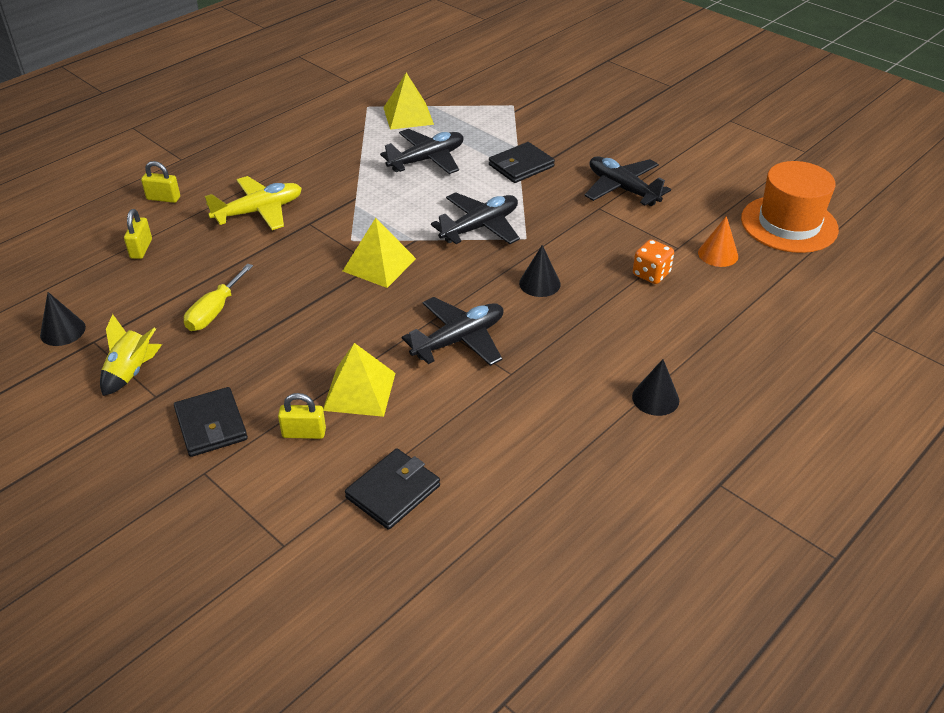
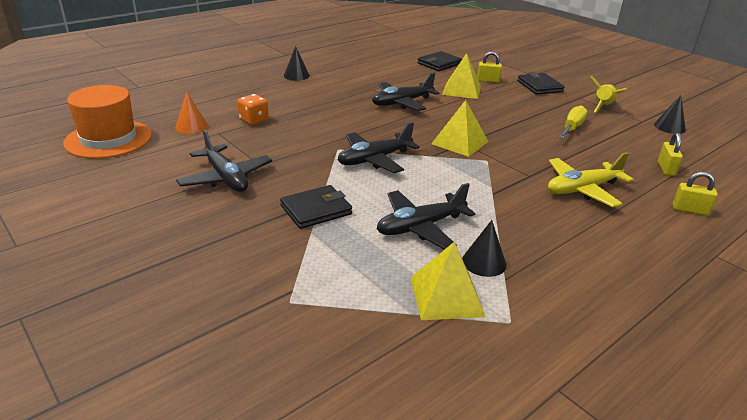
camera: 175 degrees left, 10 degrees down
(539, 283) = (339, 122): black cone -> black cone (484, 262)

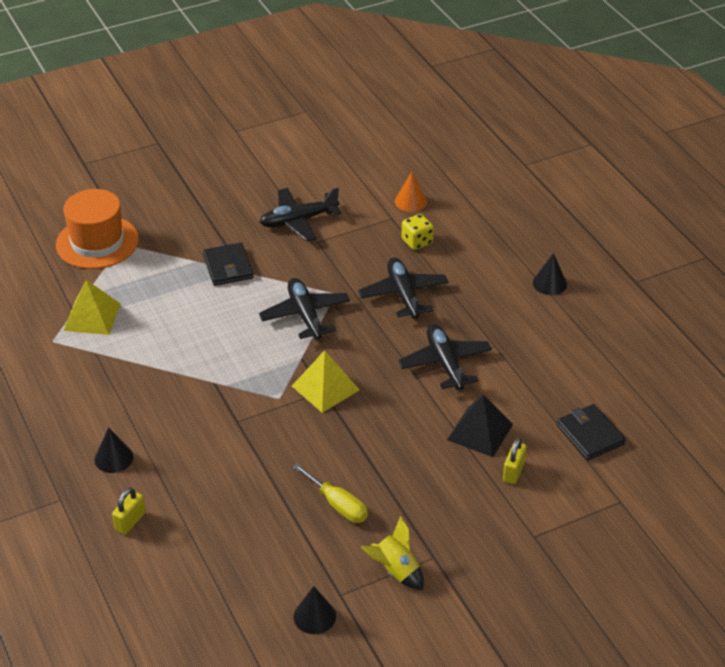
camera: 105 degrees right, 10 degrees up
(108, 139) = (393, 155): orange hat -> orange hat (97, 242)
(254, 120) = (417, 242): orange dice -> yellow dice
(420, 227) = (180, 322): black plane -> black plane (403, 294)
(461, 90) = (480, 432): yellow pyramid -> black pyramid
(484, 262) = (119, 347): black cone -> black cone (113, 458)
(539, 86) = (483, 525): black wallet -> none
(582, 189) = (197, 452): yellow plane -> none
(666, 169) = (212, 547): yellow padlock -> none

